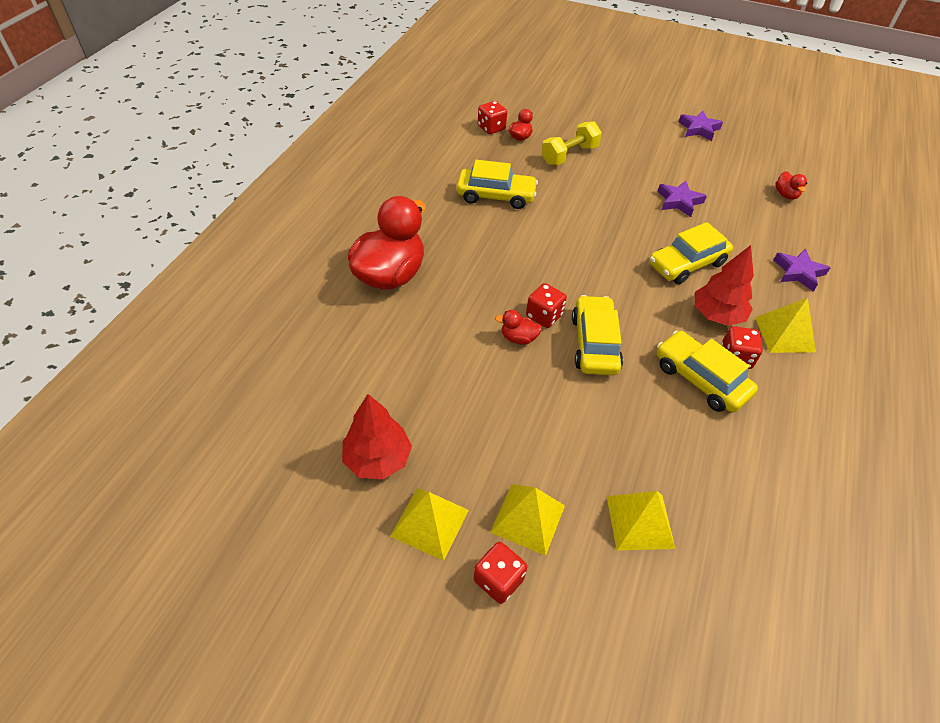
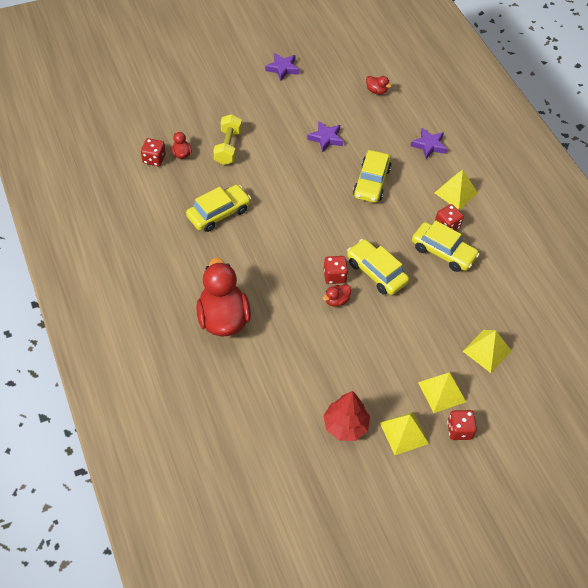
camera: 45 degrees left, 5 degrees up
(700, 379) = (443, 252): yellow car -> yellow car turned 150 degrees counterclockwise
(717, 315) = (416, 206): red tree -> none

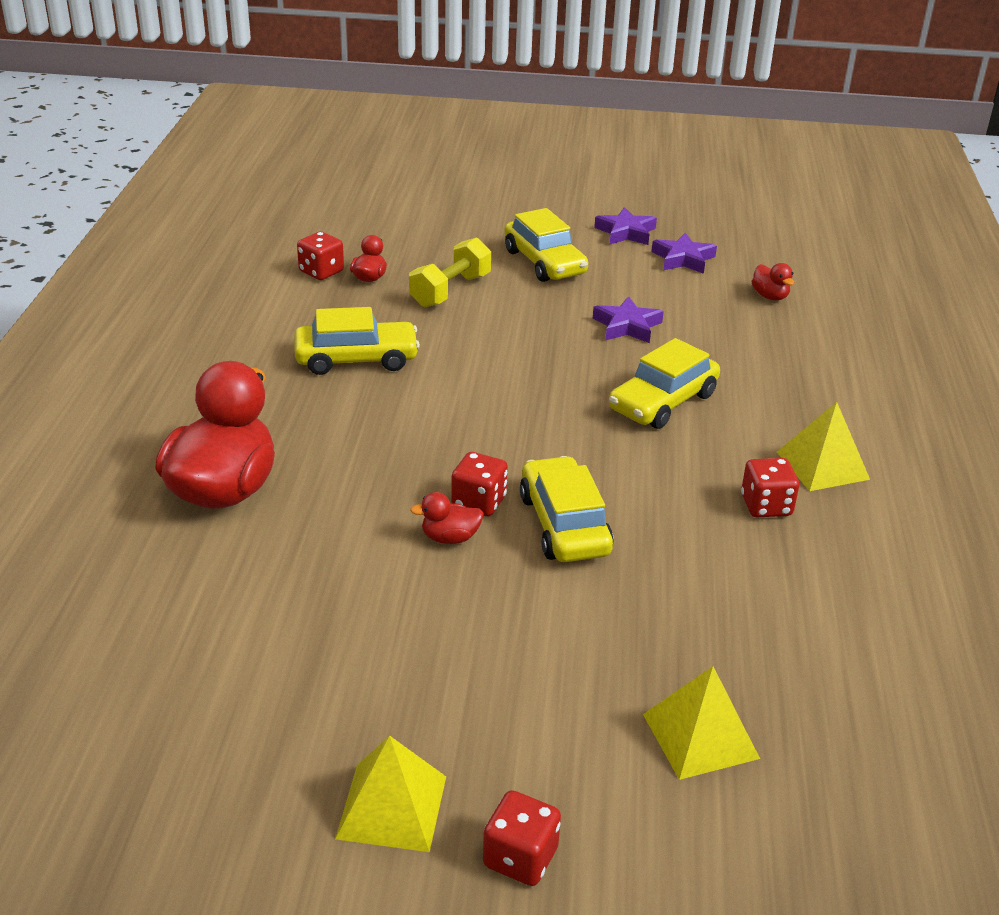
camera: 30 degrees right, 20 degrees down
(345, 425) = (283, 740): red tree -> none
(429, 145) = (816, 387): purple star -> purple star (683, 259)
(441, 392) = (538, 768): yellow pyramid -> none
(443, 252) = (727, 541): yellow car -> yellow car (544, 262)

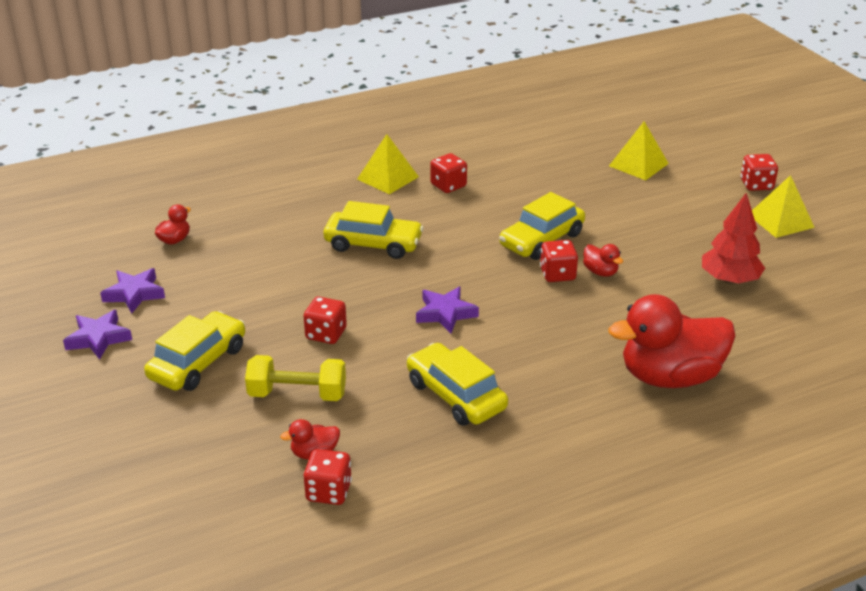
camera: 120 degrees left, 0 degrees up
(318, 642) = (729, 280): none -> red tree
(522, 327) = (326, 334): none -> red dice
(627, 326) = (279, 287): purple star -> purple star (445, 313)

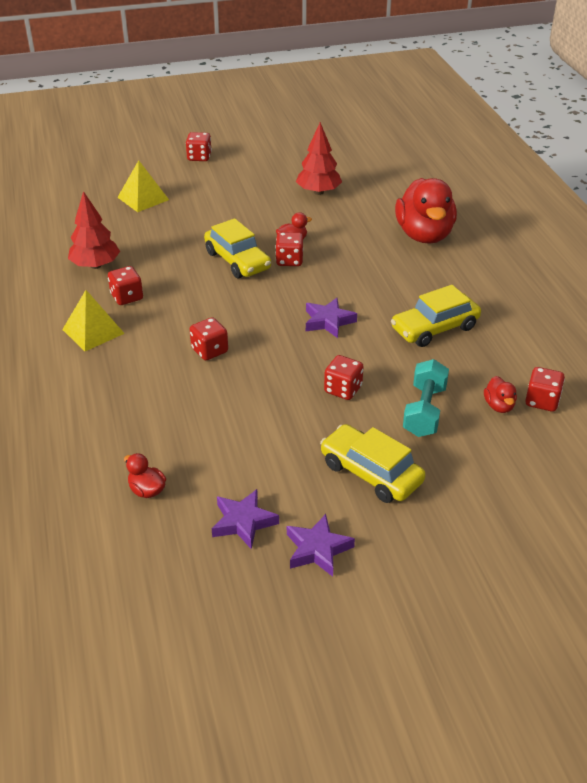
camera: 80 degrees left, 5 degrees up
(297, 394) = (424, 411): yellow dumbbell -> turquoise dumbbell
(373, 244) = (209, 350): yellow car -> red dice
(496, 160) = (95, 265): none -> red tree
(780, 221) = (251, 158): yellow pyramid -> none

